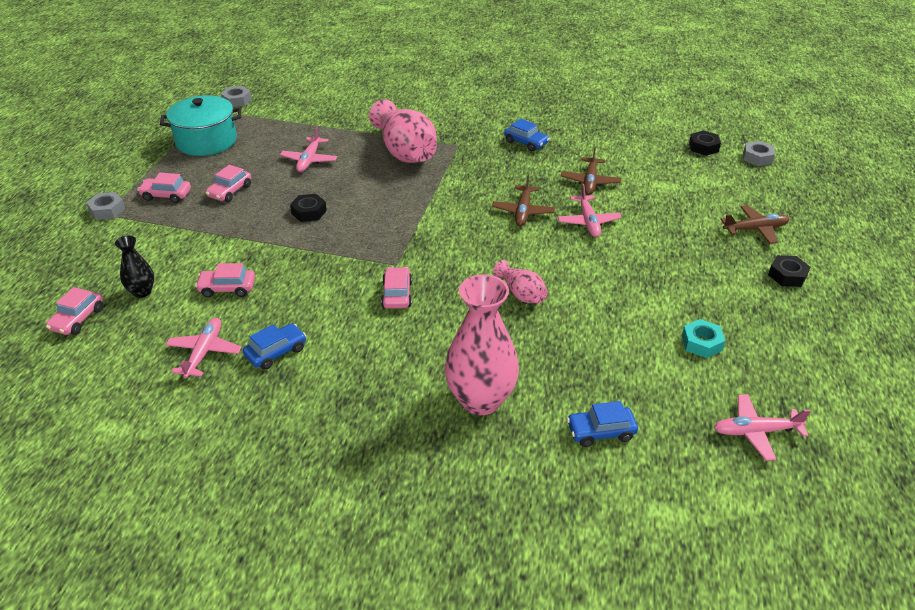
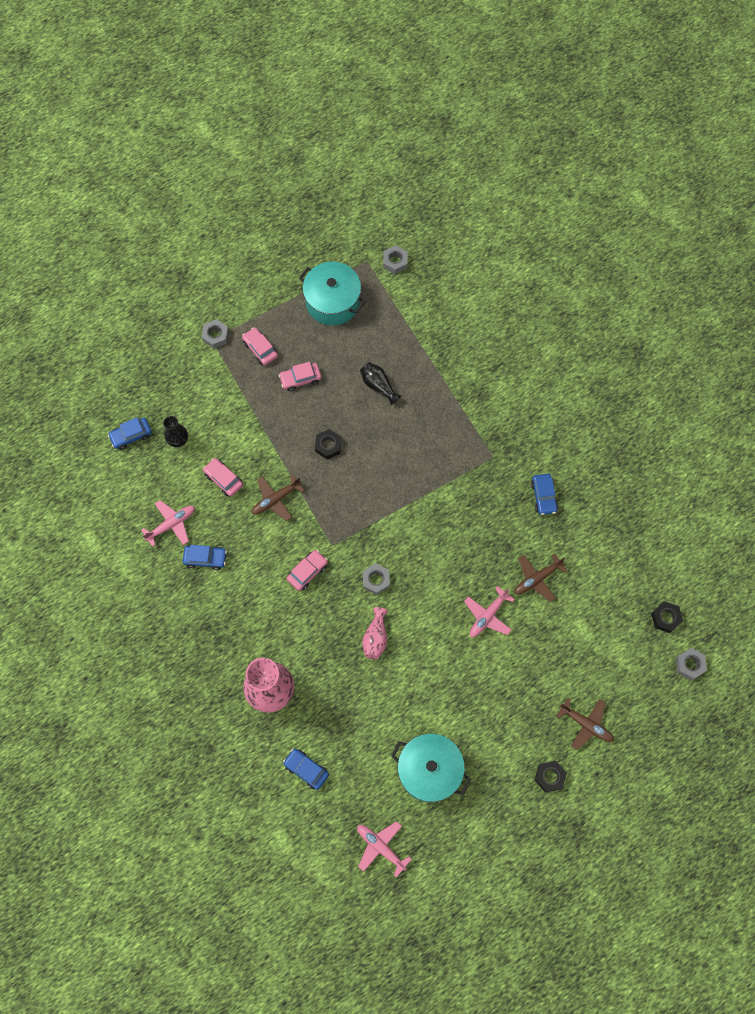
camera: 45 degrees right, 30 degrees up
(78, 319) = (131, 435): pink car -> blue car
(309, 160) = (378, 386): pink plane -> black vase
(405, 152) = (449, 432): pink vase -> none
(467, 260) = (376, 580): none -> grey nut
(523, 211) = (458, 567): brown plane -> brown plane (276, 499)
(701, 343) = (429, 770): turquoise nut -> turquoise pot

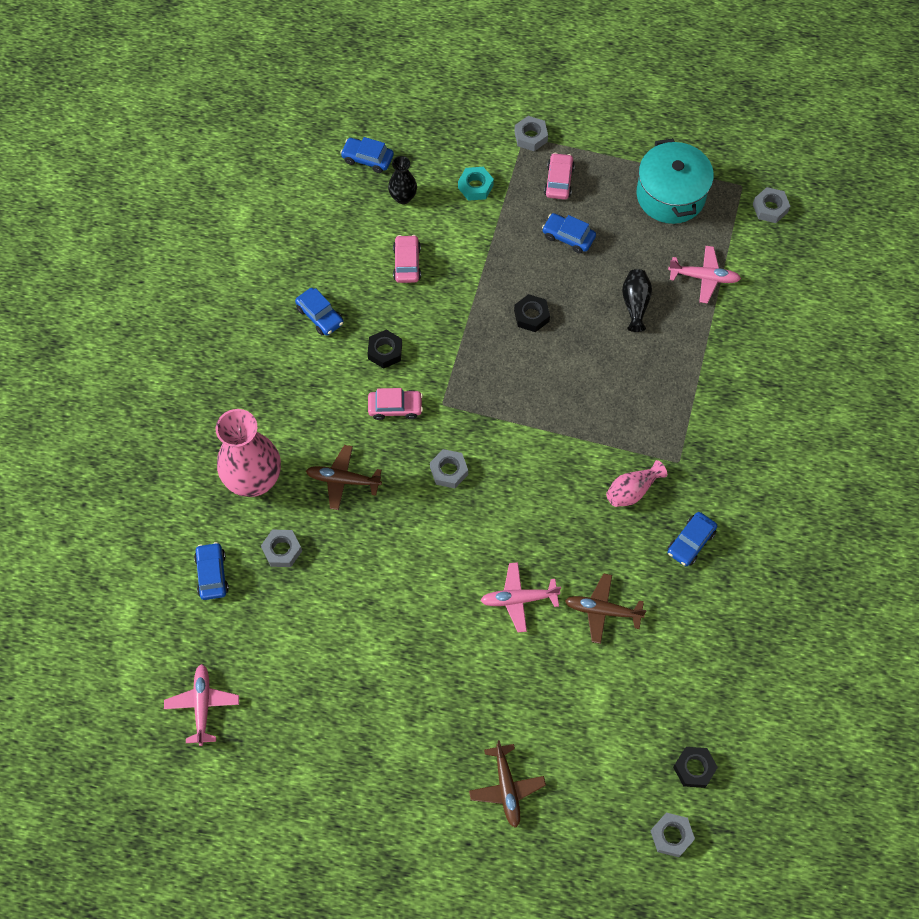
camera: 45 degrees right, 5 degrees down
(171, 524) = (322, 261): pink plane -> pink plane (704, 277)
(215, 396) = (475, 186): none -> turquoise nut
(276, 499) = (434, 321): brown plane -> brown plane (343, 480)
(300, 379) = (568, 237): pink car -> blue car
(331, 716) = (282, 550): none -> grey nut
(375, 638) = (394, 520): pink vase -> pink vase (632, 490)
(429, 770) = (316, 683): turquoise pot -> none
(549, 777) = (420, 800): black nut -> black nut (385, 351)

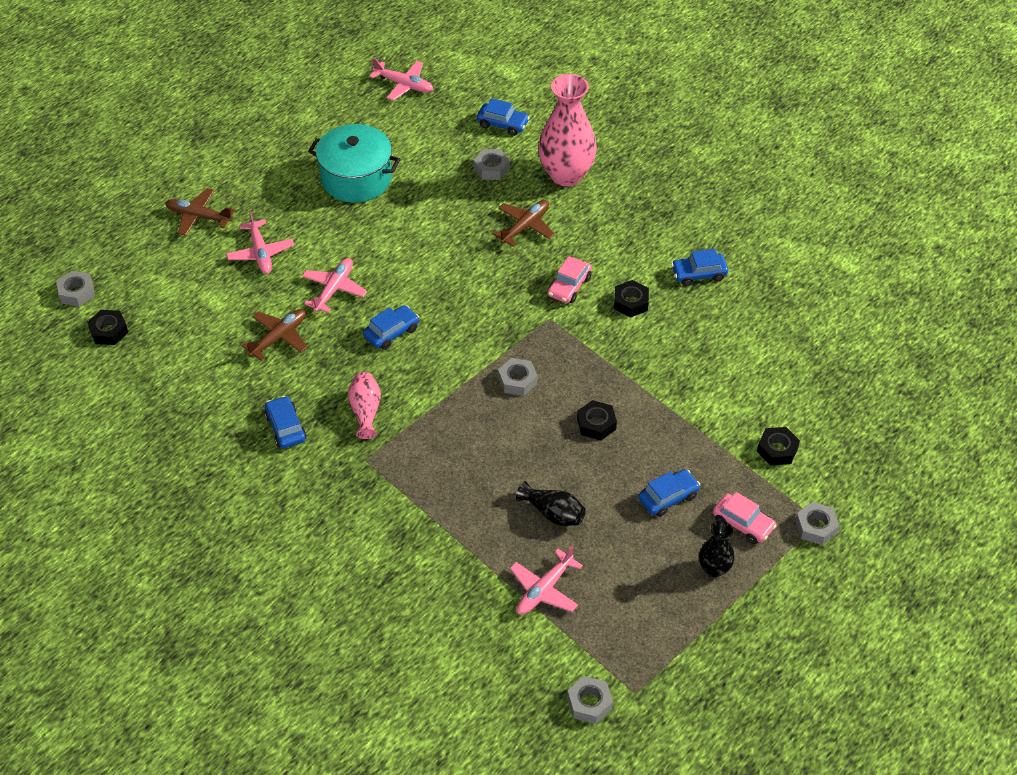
camera: 120 degrees right, 15 degrees down
(367, 159) = (862, 379): blue car -> blue car (391, 332)
(403, 197) = (798, 387): black vase -> black vase (714, 569)
(407, 263) = (717, 357): pink car -> none
(449, 471) = (482, 295): grey nut -> grey nut (517, 380)
(475, 186) = (777, 450): turquoise nut -> black nut
(516, 694) = (260, 253): none -> pink plane
(670, 195) = (664, 616): turquoise pot -> turquoise pot (356, 178)

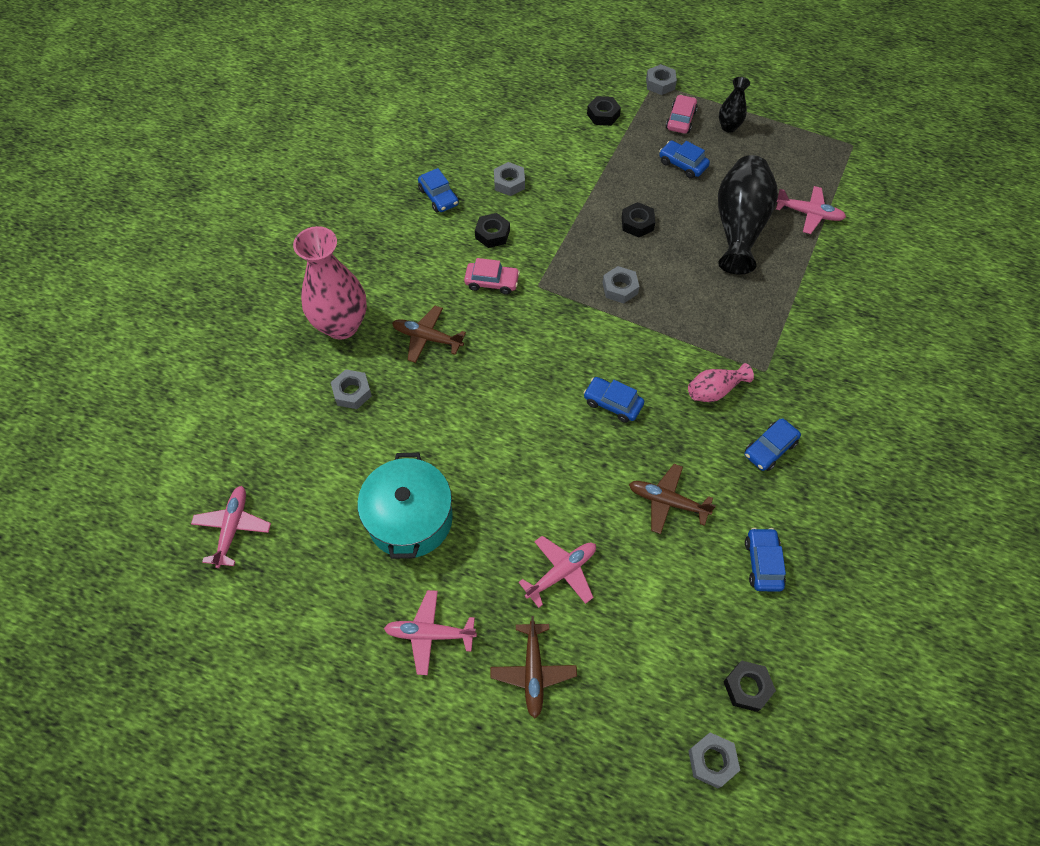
camera: 110 degrees left, 10 degrees up
(334, 289) = (581, 476): pink plane -> pink plane (430, 634)
(503, 124) = (278, 404): blue car -> blue car (763, 563)
(553, 513) = (739, 227): black vase -> black vase, size x1.99
(589, 703) = (878, 166): grey nut -> grey nut (509, 183)

